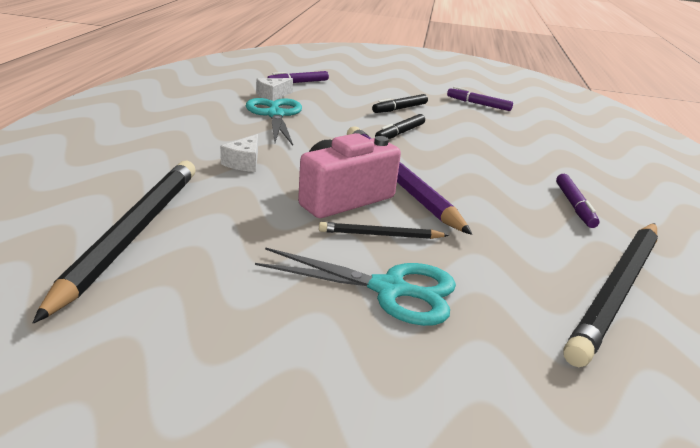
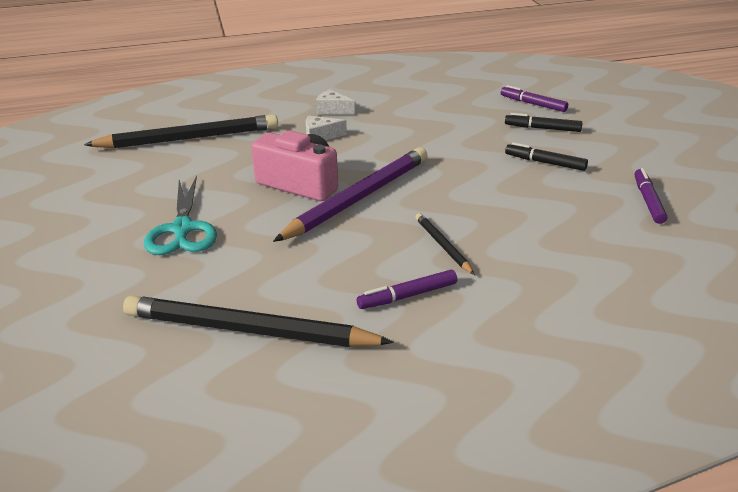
camera: 70 degrees right, 5 degrees up
(272, 95) = (477, 105): white cheese -> white cheese (332, 110)
(275, 115) = (432, 119): turquoise scissors -> none
(380, 235) = (255, 210): black pencil -> black pencil (443, 245)
(400, 133) = (473, 177): black marker -> black marker (542, 128)

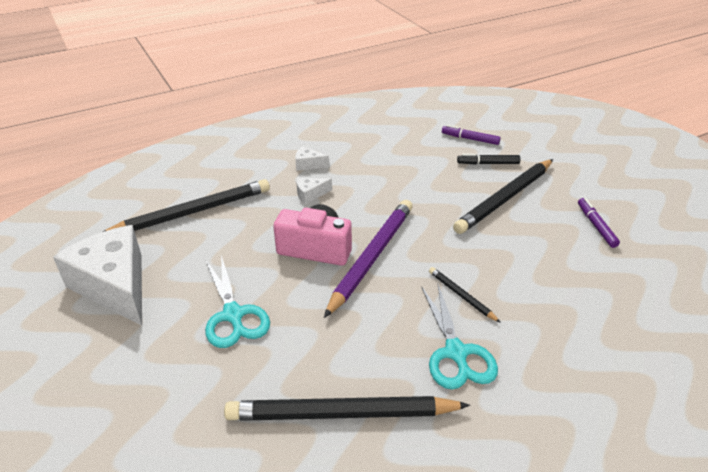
camera: 15 degrees left, 5 degrees up
(79, 190) = (115, 286): none -> white cheese
(407, 296) = (456, 352): purple marker -> turquoise scissors
(545, 163) = (504, 198): black marker -> black pencil

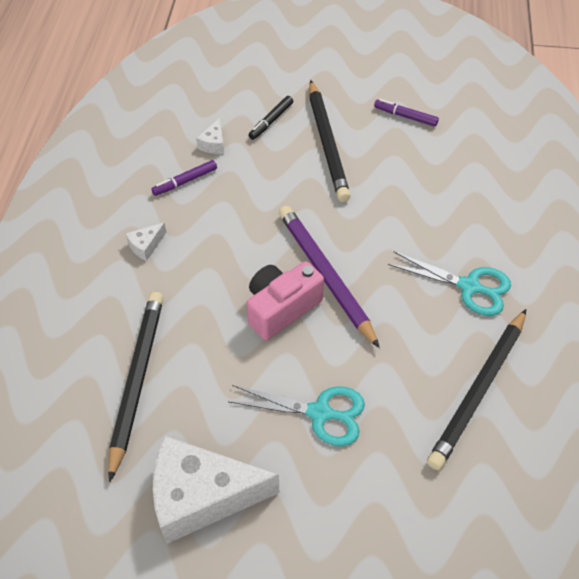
camera: 55 degrees left, 15 degrees up
(310, 194) = (197, 270): white cheese -> white cheese (213, 144)
(461, 295) = (415, 246): black pencil -> none
(470, 139) = (224, 108): purple marker -> purple marker (185, 181)

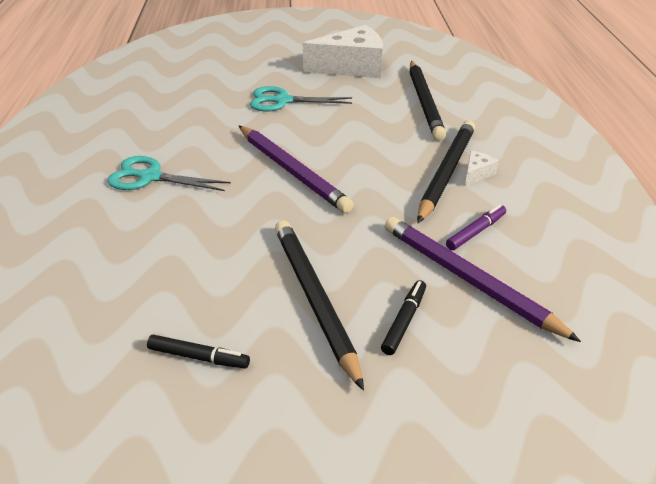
camera: 170 degrees right, 15 degrees down
(213, 144) = (468, 279): white cheese -> purple pencil
(281, 308) = (328, 147): pink camera -> none
(405, 116) = (199, 357): purple marker -> black marker
(478, 391) = (160, 120): black pencil -> black pencil (447, 172)

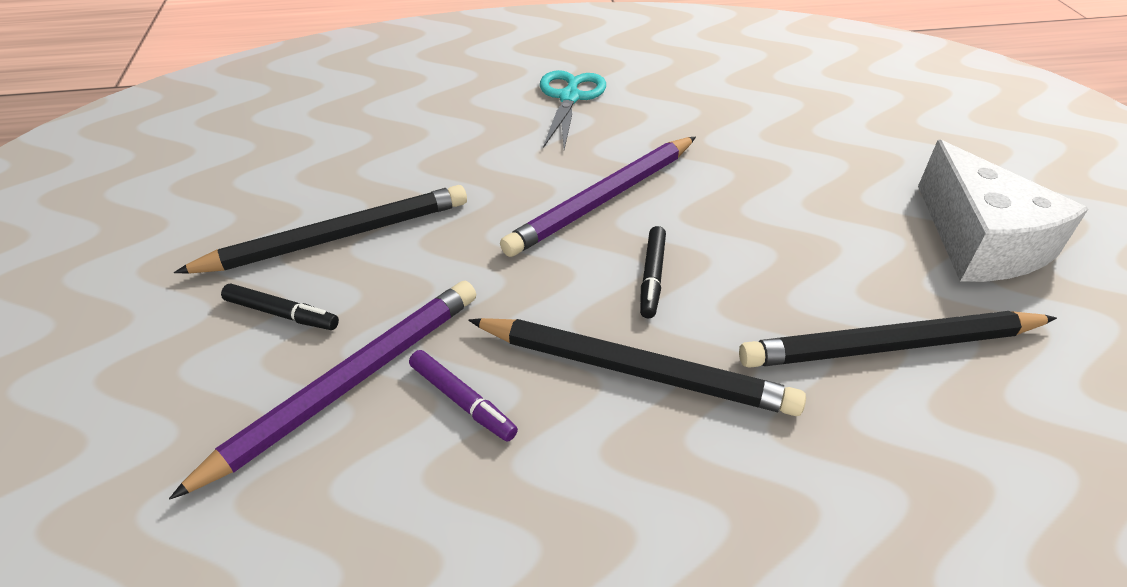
camera: 85 degrees right, 5 degrees up
(199, 357) = (272, 169): black marker -> black marker (652, 277)
(283, 101) = (802, 174): turquoise scissors -> none
(477, 174) = (639, 415): white cheese -> none

